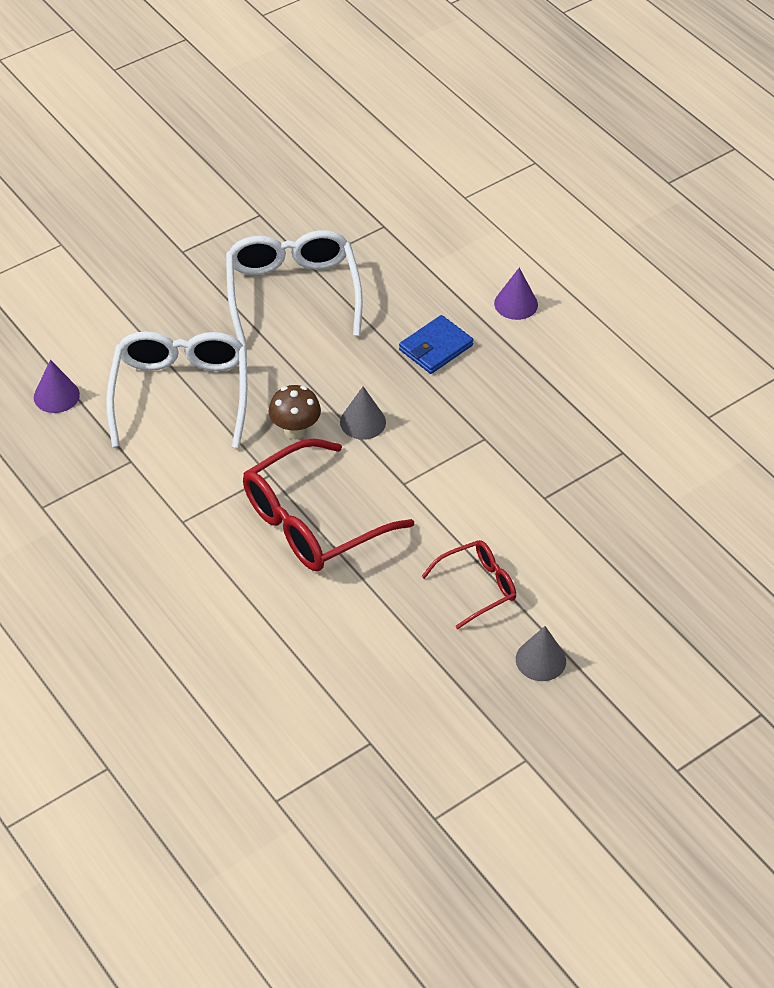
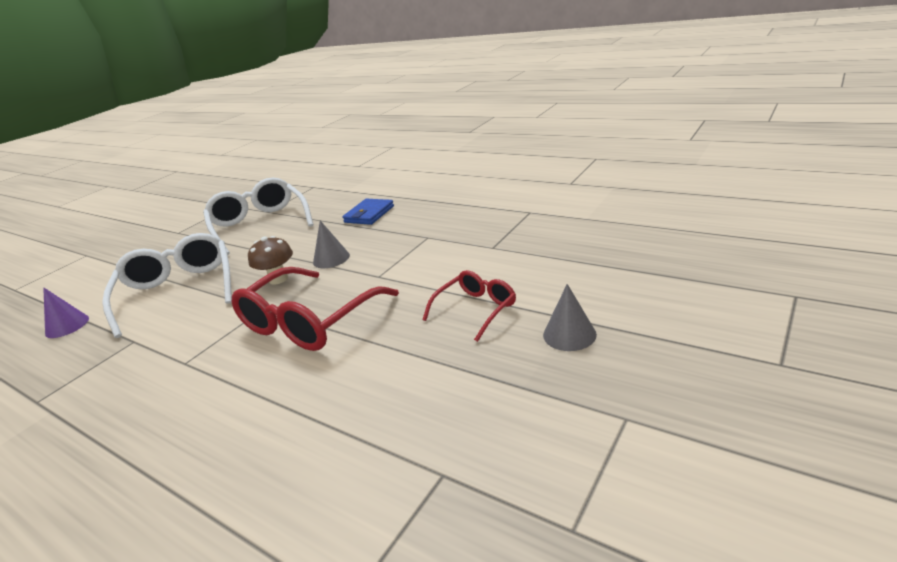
camera: 15 degrees left, 20 degrees down
(516, 304) = (412, 185): purple cone -> none

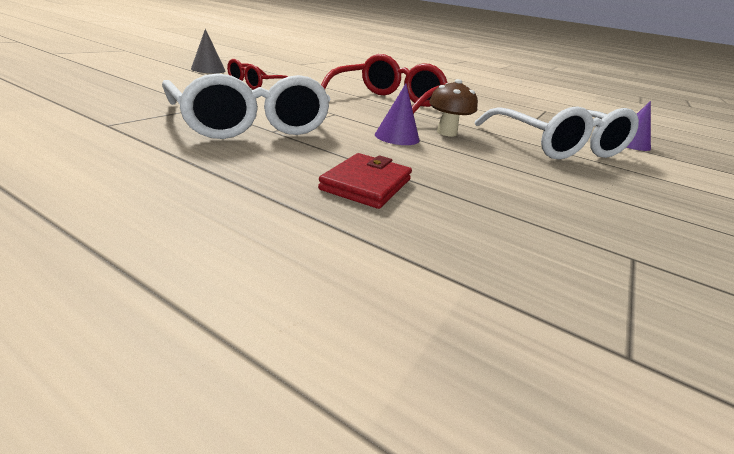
camera: 170 degrees right, 0 degrees up
(259, 225) = (593, 219): white glasses -> white glasses (250, 124)
(331, 258) = (397, 137): grey cone -> purple cone
(369, 214) = (366, 184): blue wallet -> red wallet

